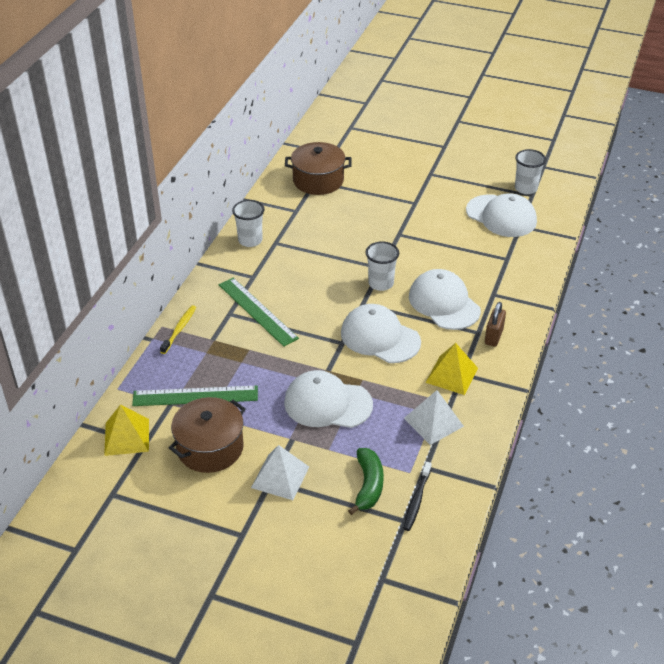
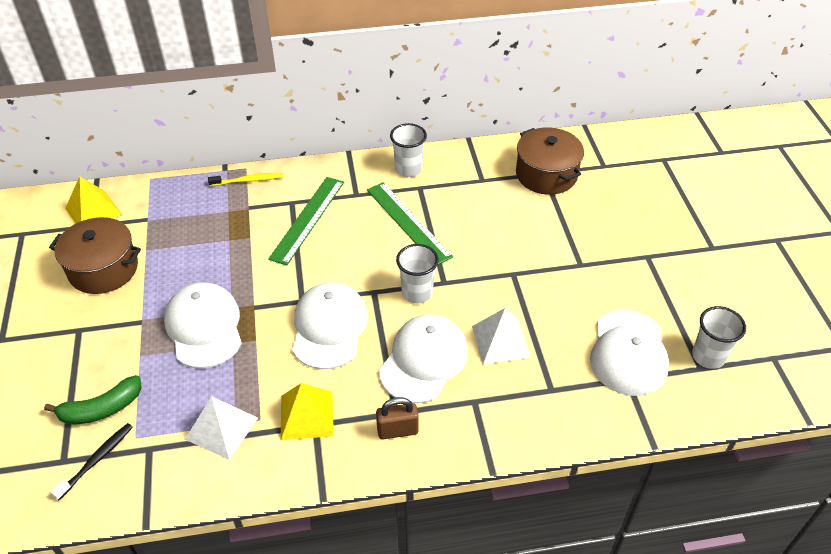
camera: 60 degrees right, 5 degrees up
(195, 396) = (165, 230): green ruler -> green ruler (408, 222)
(280, 477) = (85, 335): white pyramid -> white pyramid (500, 341)
(417, 500) = (96, 460): black toothbrush -> black toothbrush turned 135 degrees clockwise

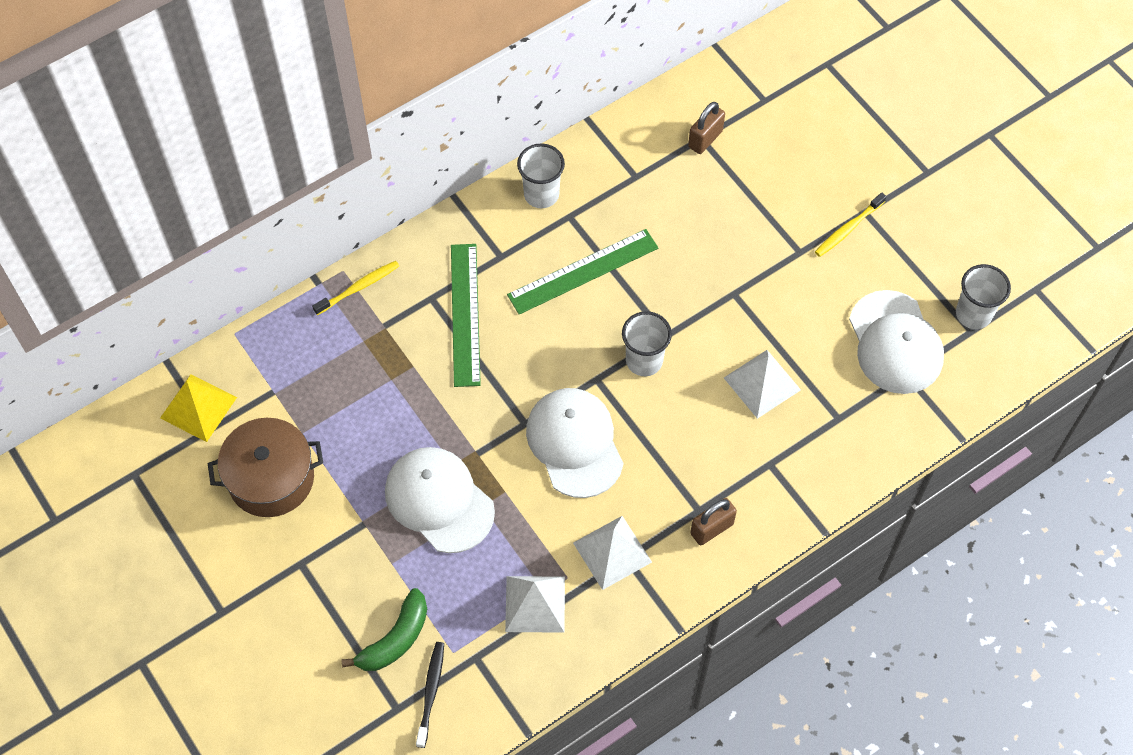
camera: 25 degrees left, 15 degrees up
(306, 415) = (612, 552): yellow pyramid -> white pyramid
(408, 222) = (583, 271): green ruler -> green ruler turned 60 degrees counterclockwise
(424, 360) = (695, 439): white cap -> none
(546, 174) = (705, 139): brown pot -> brown padlock
(628, 262) = (848, 228): none -> yellow toothbrush

